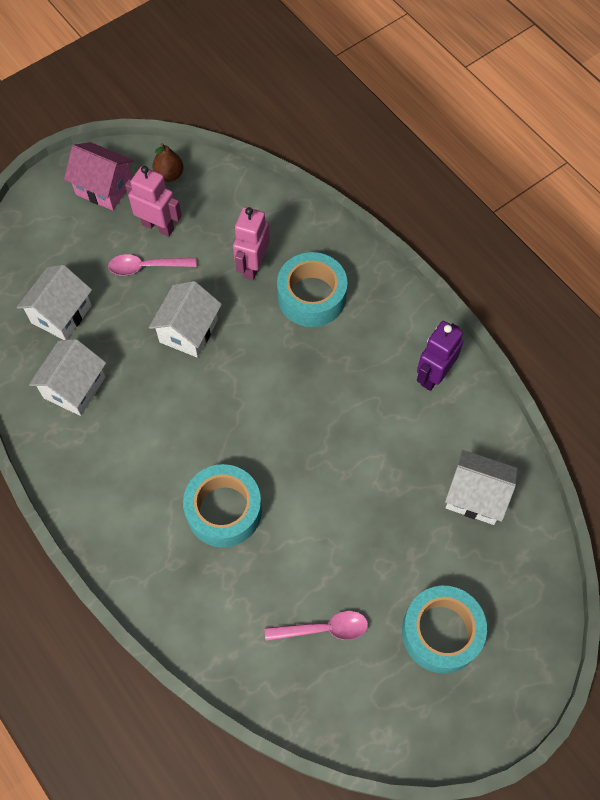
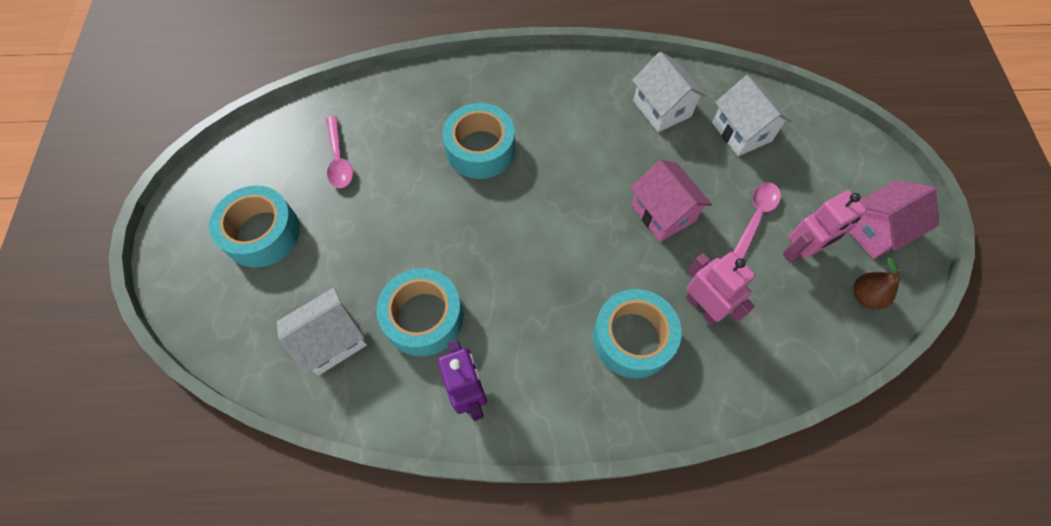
camera: 125 degrees right, 0 degrees up
(188, 331) = (663, 213): white house -> pink house
(324, 629) = (339, 159): pink spoon -> pink spoon turned 45 degrees counterclockwise
(406, 444) = (423, 317): none -> turquoise tape

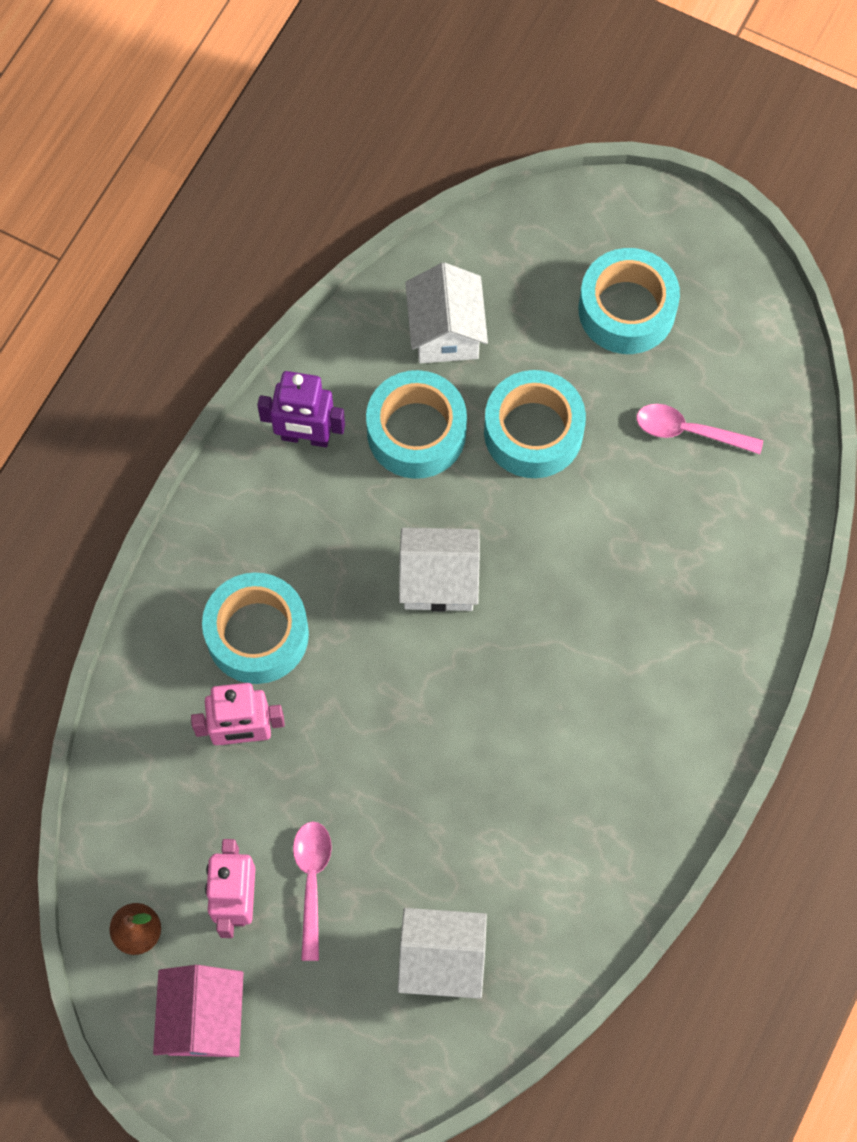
camera: 120 degrees right, 5 degrees up
(480, 149) = (609, 604): turquoise tape -> turquoise tape (533, 432)
(662, 108) = (541, 878): white house -> white house (439, 581)
(663, 213) = (385, 771): pink house -> none
(755, 217) = (312, 881): pink spoon -> pink spoon turned 150 degrees counterclockwise

